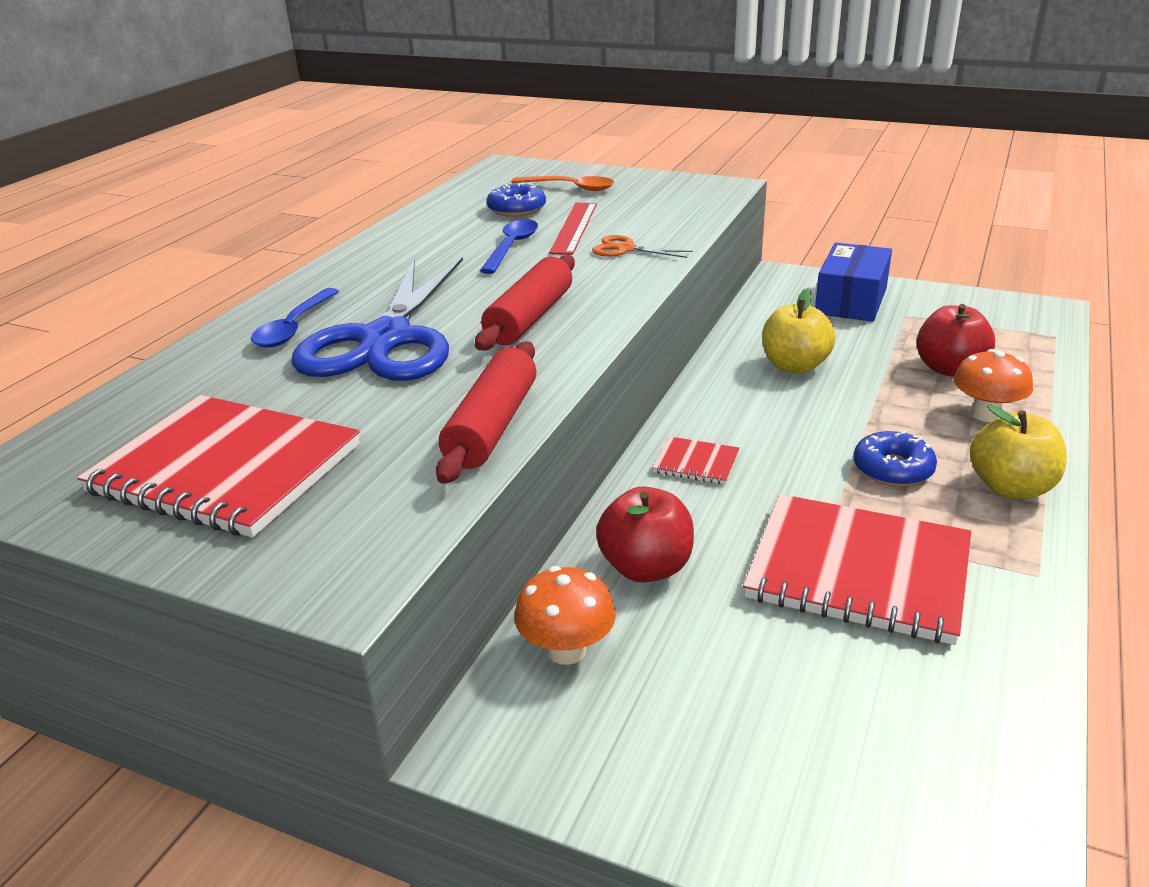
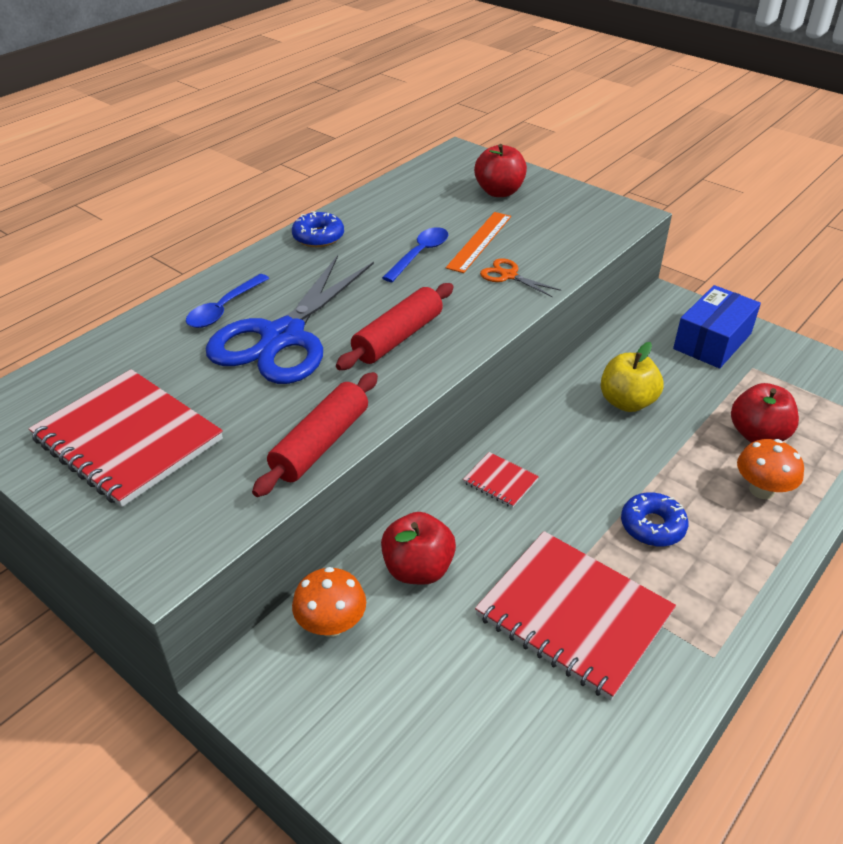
camera: 15 degrees right, 10 degrees up
(517, 209) = (444, 210): blue donut -> blue donut (318, 237)
(570, 188) = (499, 192): orange spoon -> red apple
(574, 228) = (479, 241): red ruler -> orange ruler
(1011, 488) = (739, 569): yellow apple -> none

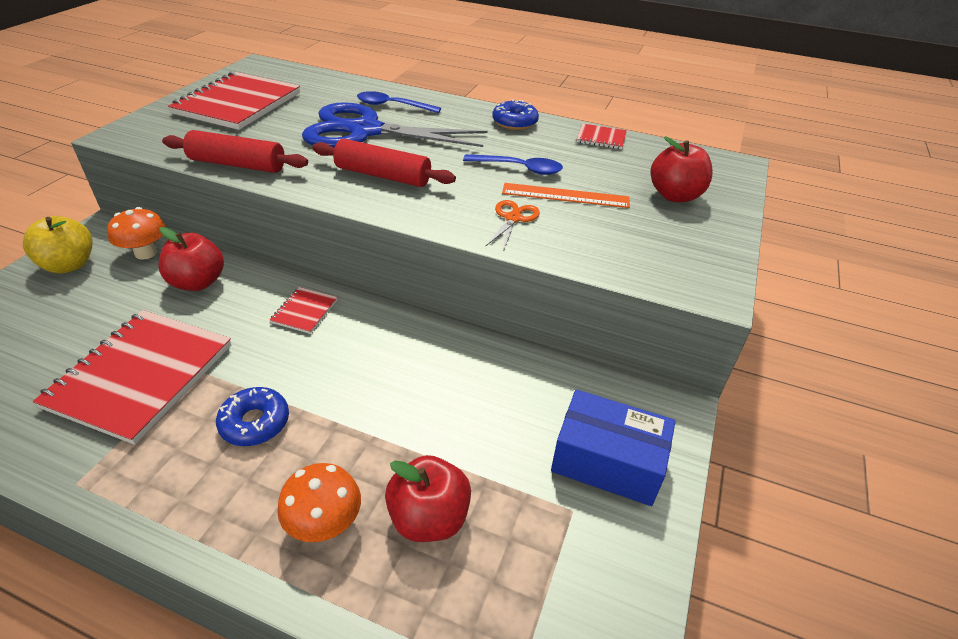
camera: 70 degrees right, 0 degrees up
(380, 198) = (601, 138): none -> red notebook
(627, 402) = (448, 387): yellow apple -> yellow apple (69, 265)

